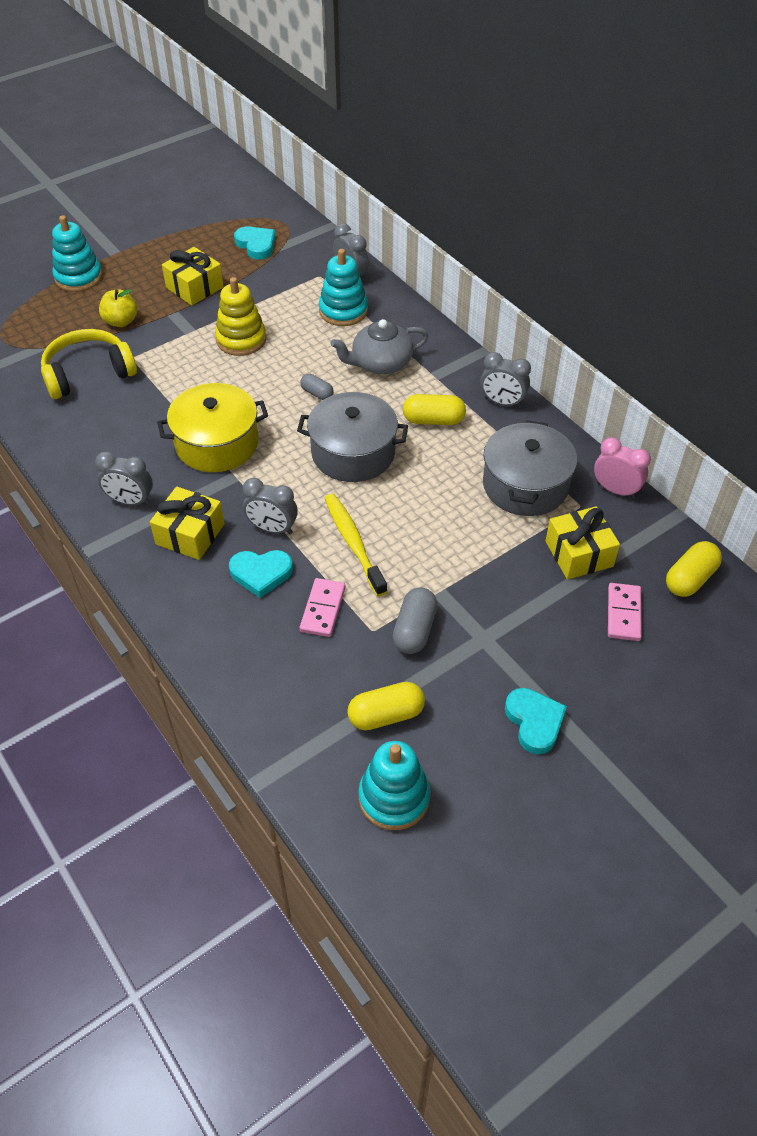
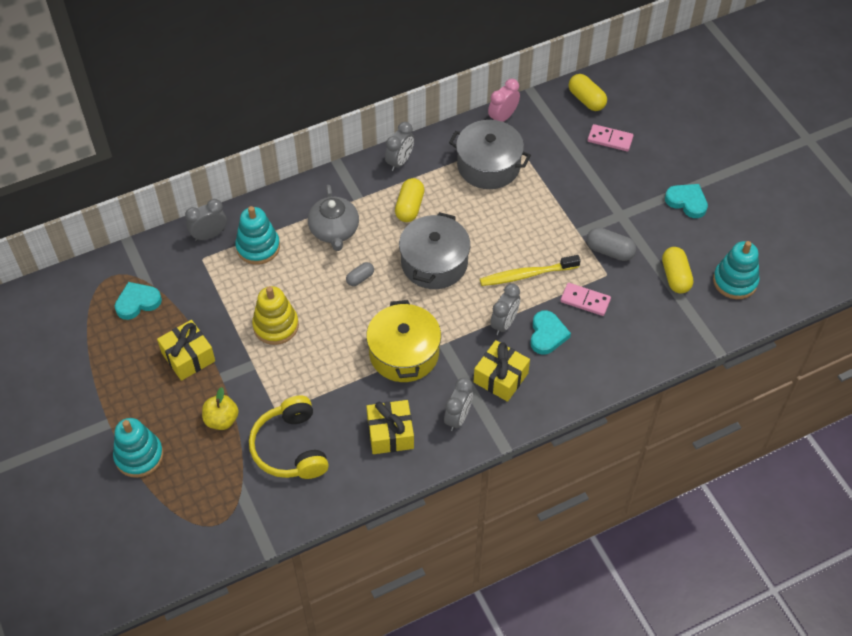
camera: 80 degrees left, 5 degrees up
(534, 722) = (687, 202): turquoise heart -> turquoise heart turned 45 degrees clockwise
(579, 554) = (557, 150): yellow gift -> yellow gift (390, 433)

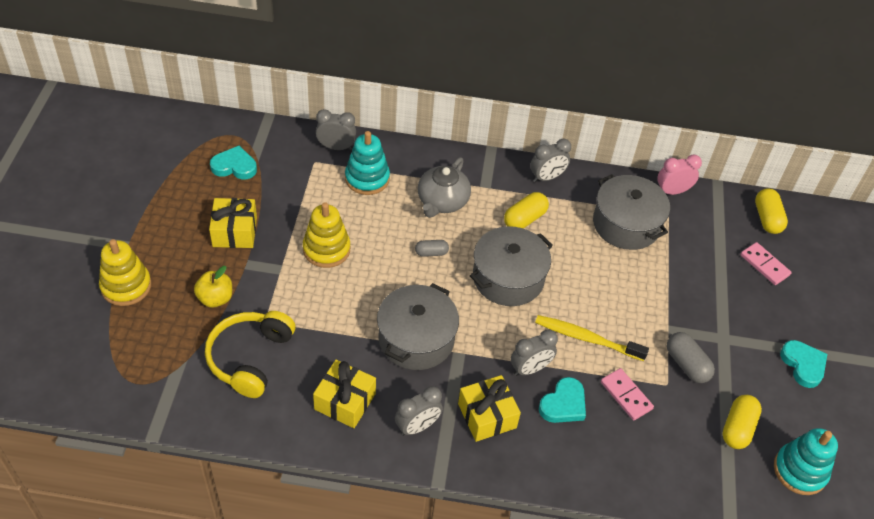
camera: 30 degrees right, 5 degrees down
(139, 456) = (126, 286): turquoise stacking toy -> yellow stacking toy
(404, 353) = (416, 339): yellow pot -> grey pot

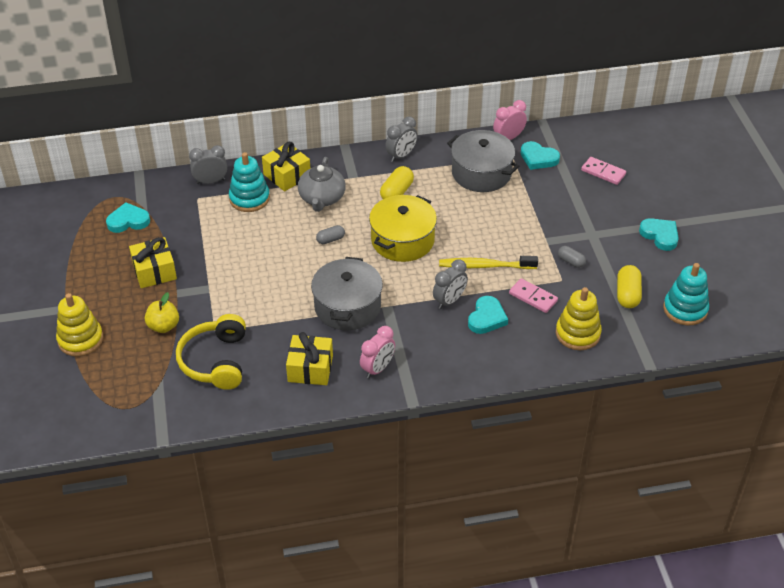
camera: 15 degrees left, 5 degrees down
(326, 249) = (241, 262): yellow stacking toy -> yellow stacking toy (577, 333)
(417, 426) = (377, 368): grey clock -> pink clock
(487, 416) = (430, 344): yellow gift -> yellow gift (287, 175)
(508, 278) = (402, 240): grey pot -> yellow pot
(686, 364) = (571, 261): grey capsule -> grey capsule, size x0.62
(696, 225) = (538, 158): none -> turquoise heart
(767, 218) = (592, 137): yellow capsule -> none

